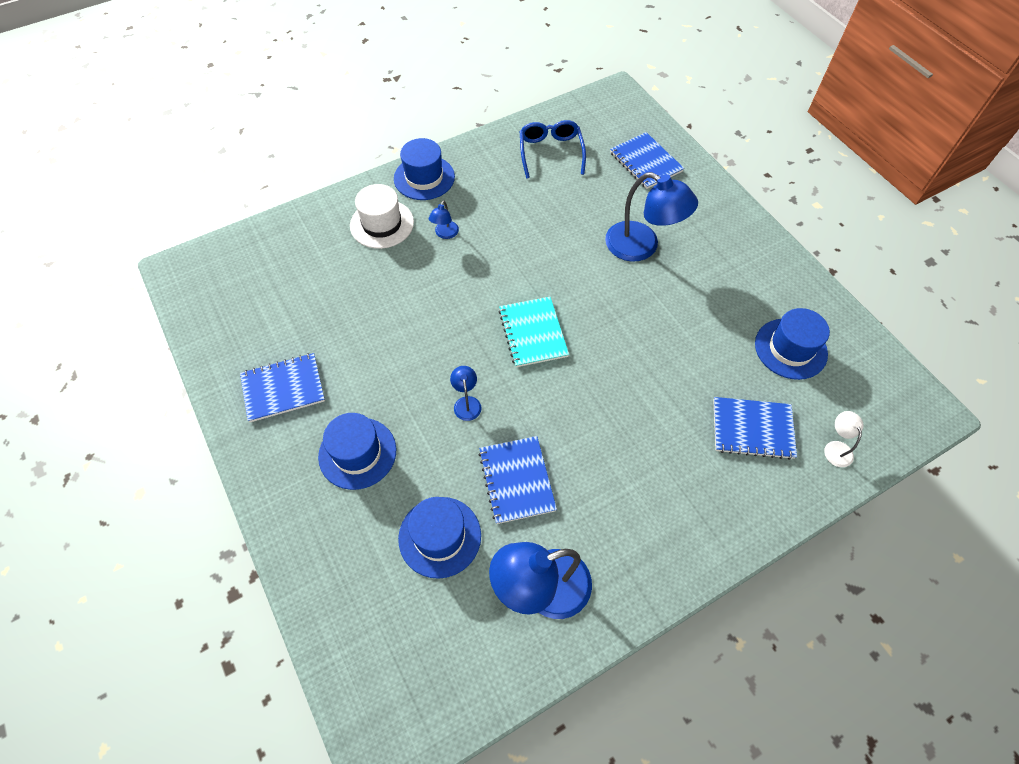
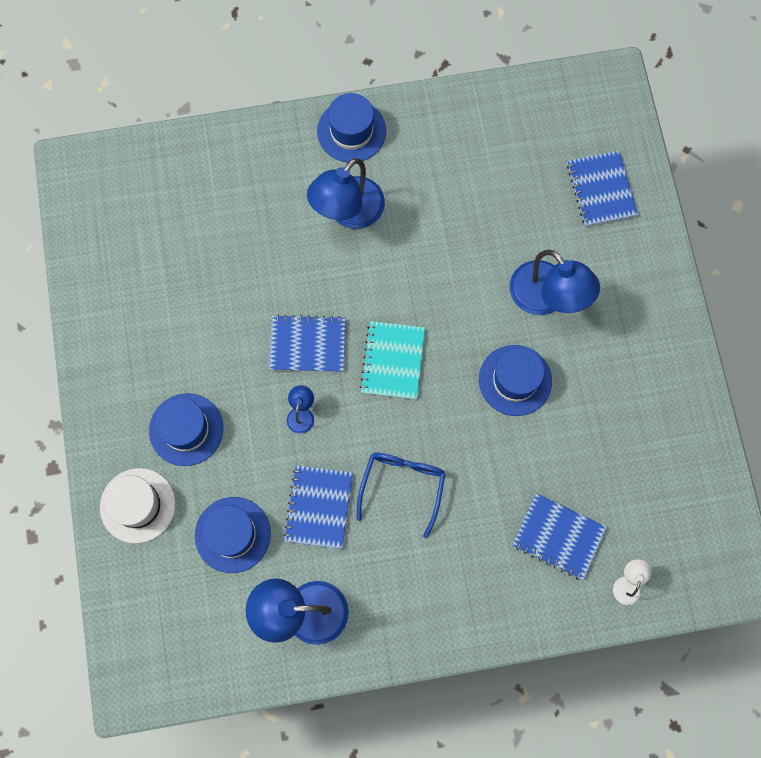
camera: 20 degrees right, 15 degrees up
(283, 388) = (138, 339): blue notebook -> blue notebook (307, 344)
(382, 224) = (288, 178): white hat -> white hat (137, 505)
(445, 234) = (348, 213): blue lamp -> blue lamp, size x2.19
(550, 152) = (501, 141): blue glasses -> blue glasses (402, 486)
(790, 349) = (640, 468): blue hat -> blue hat (515, 380)

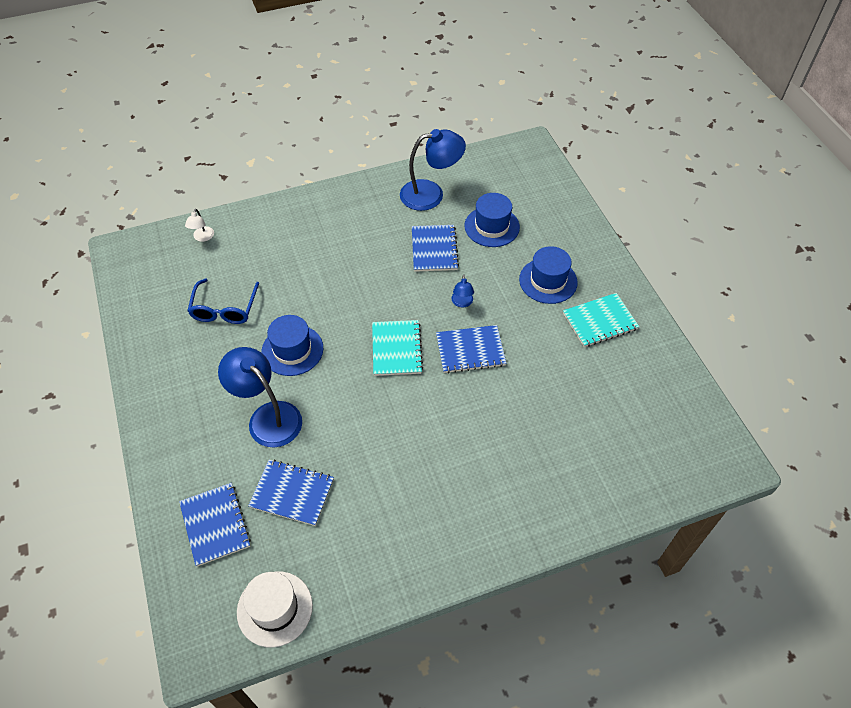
camera: 170 degrees right, 20 degrees down
(137, 505) = (565, 233): white hat -> white hat (274, 608)
(144, 358) = (600, 321): none -> turquoise notebook
(348, 213) = (461, 462): blue lamp -> none
(351, 131) = (476, 544): blue hat -> none
(402, 486) = (374, 270): blue glasses -> blue glasses (224, 309)
(558, 537) = (254, 256): blue notebook -> blue notebook (292, 493)

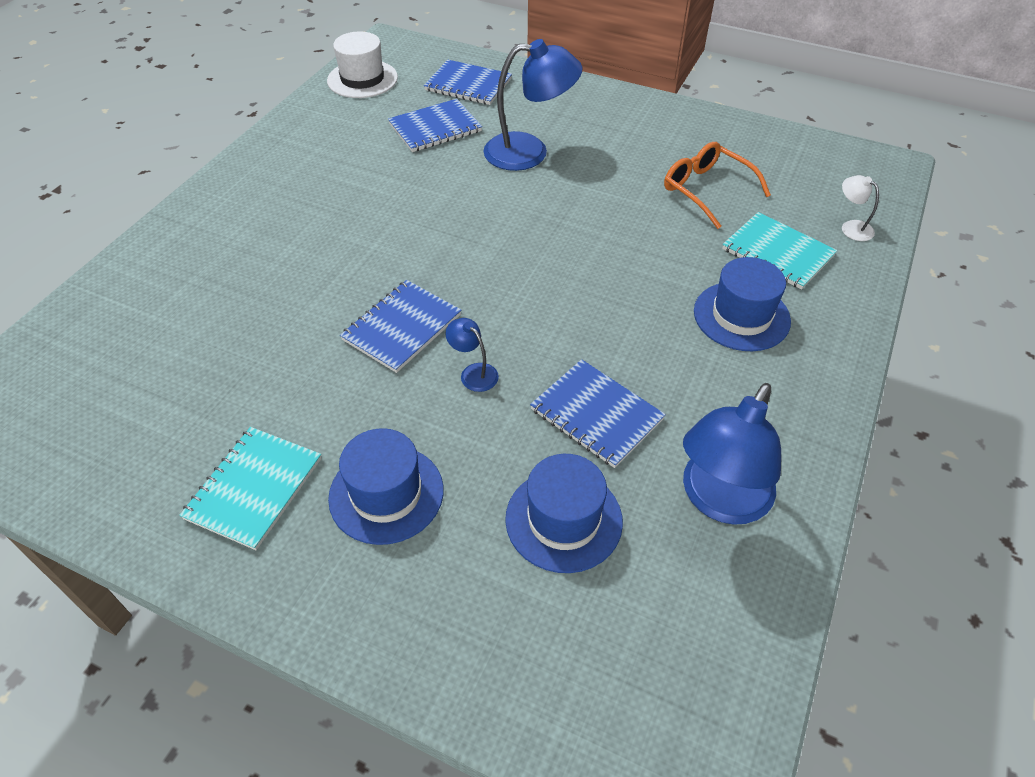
camera: 135 degrees right, 5 degrees down
(224, 309) = (706, 190): blue glasses -> orange glasses
(292, 350) = (588, 204): blue hat -> blue hat (741, 316)
(396, 349) = (487, 273): turquoise notebook -> turquoise notebook (777, 252)

